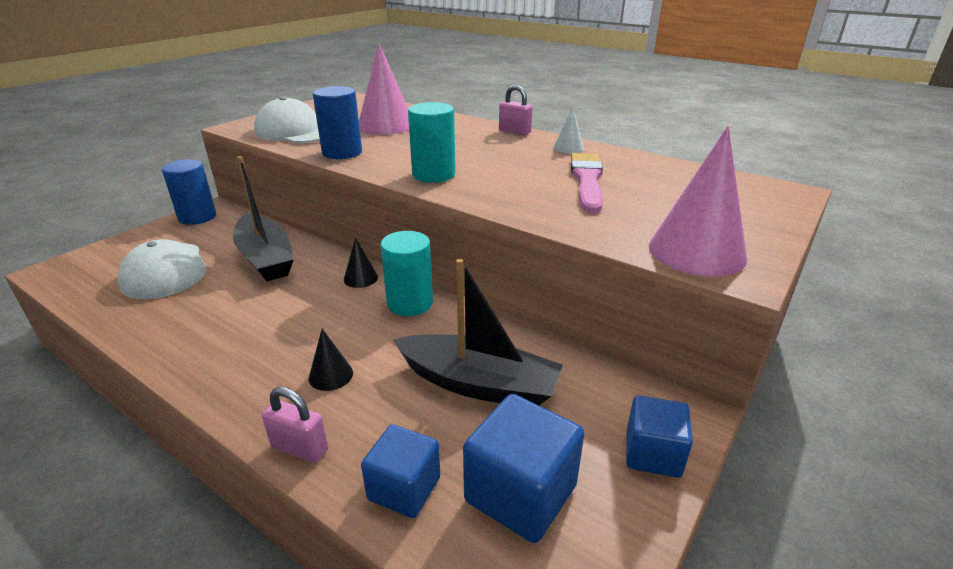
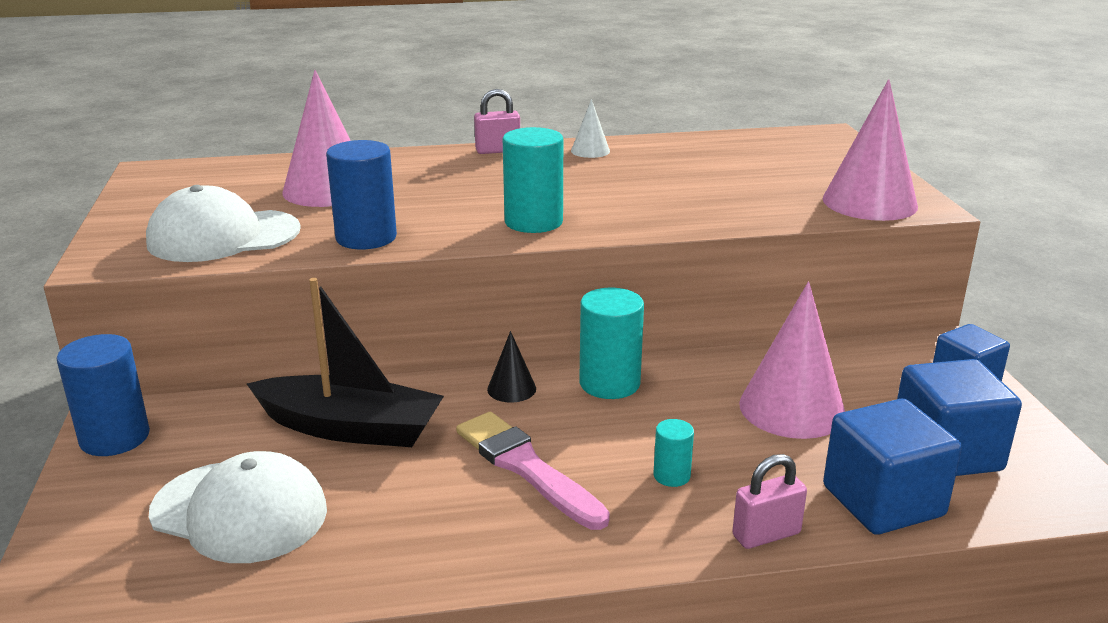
camera: 45 degrees left, 5 degrees down
(330, 375) = (671, 476): black cone -> turquoise cylinder
(404, 488) = (883, 501): blue cube -> blue cube, size x1.51
(478, 384) = (792, 408): black boat -> pink cone
(587, 180) = (678, 176): pink brush -> pink brush (526, 467)

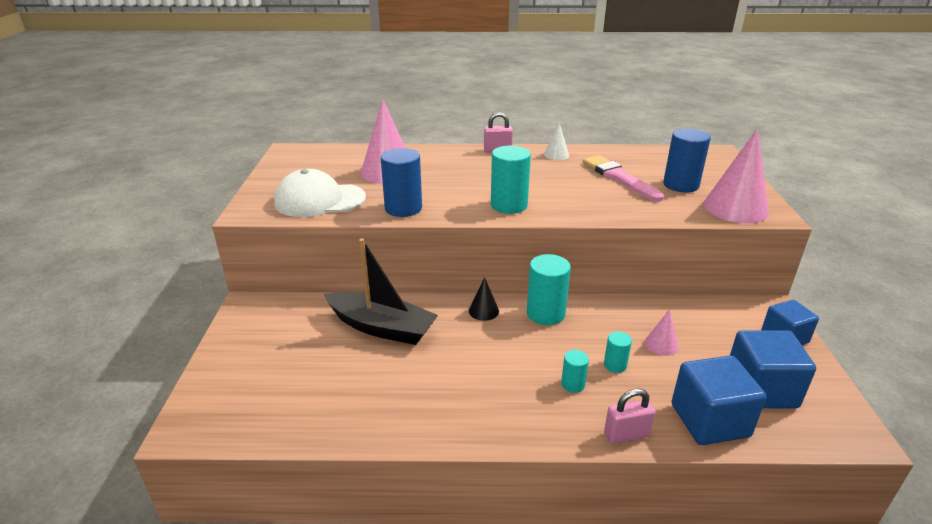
camera: 10 degrees right, 5 degrees up
(115, 438) = (247, 318): blue cylinder -> blue cylinder (681, 185)
(239, 511) = (307, 376): white cap -> none
(526, 467) = (482, 367): pink brush -> pink brush (619, 177)
(729, 443) = (615, 365): none -> turquoise cylinder
(792, 408) = (661, 344): pink cone -> pink cone, size x0.48

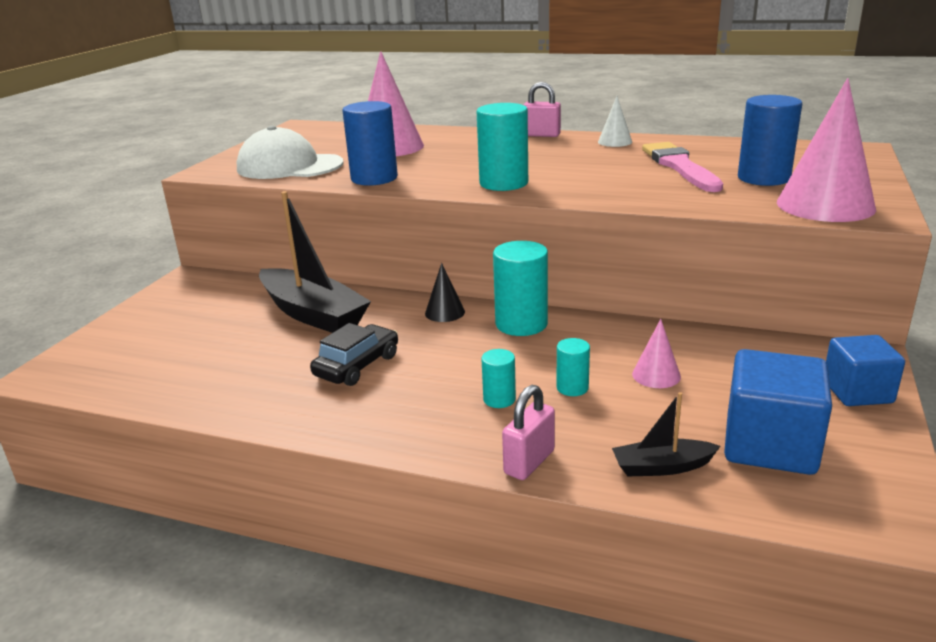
camera: 20 degrees right, 5 degrees down
(450, 372) = (357, 365): none -> black car
(626, 435) = (529, 462): pink padlock -> pink padlock turned 60 degrees counterclockwise
(709, 420) = (662, 467): blue cube -> black boat

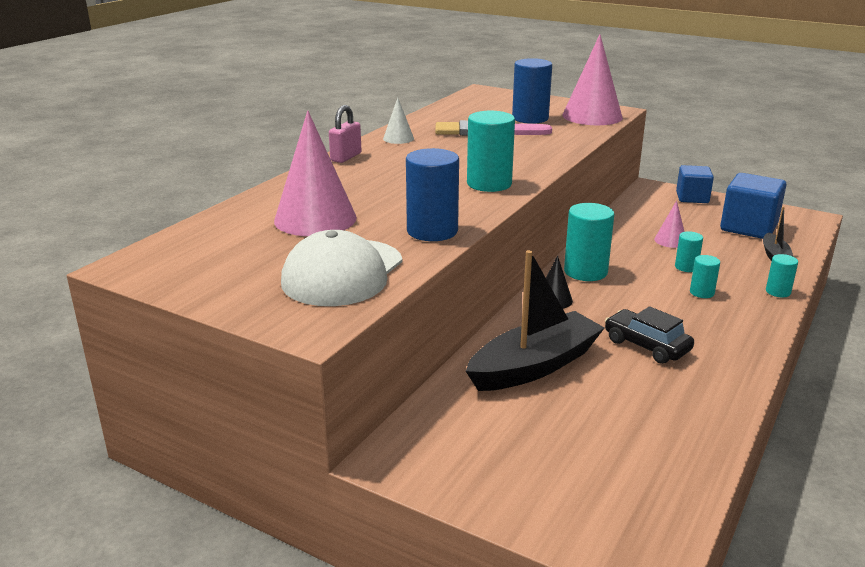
camera: 80 degrees left, 0 degrees up
(529, 462) = (778, 292): pink padlock -> turquoise cylinder

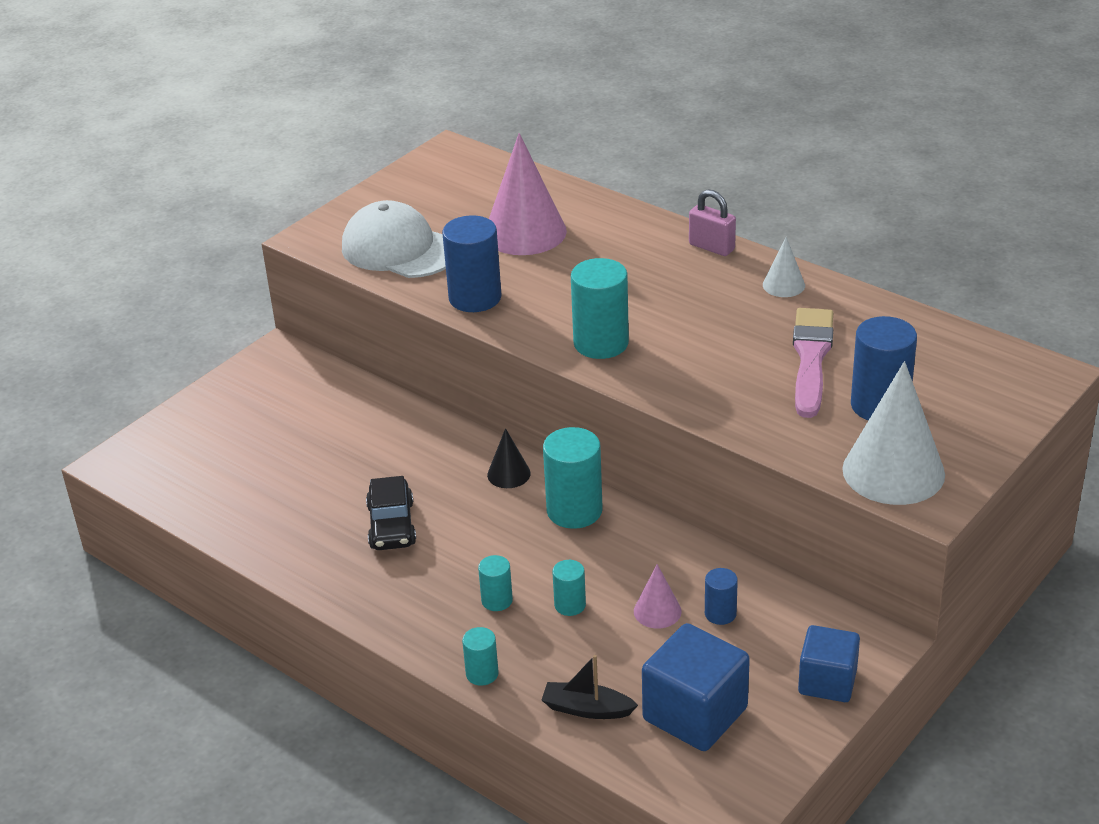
camera: 100 degrees right, 10 degrees up
(534, 366) = (380, 442): black boat -> none
(592, 116) = (893, 471): pink cone -> white cone
(646, 345) = (391, 525): black car -> black car turned 120 degrees clockwise
(659, 223) = (720, 614): none -> blue cylinder

